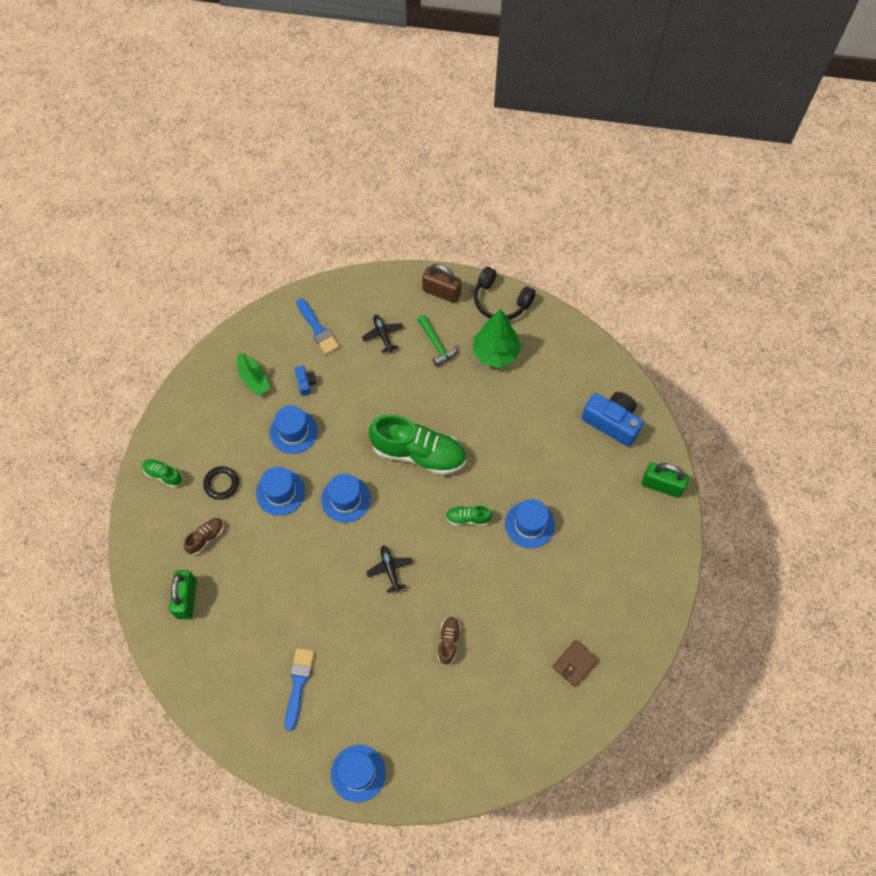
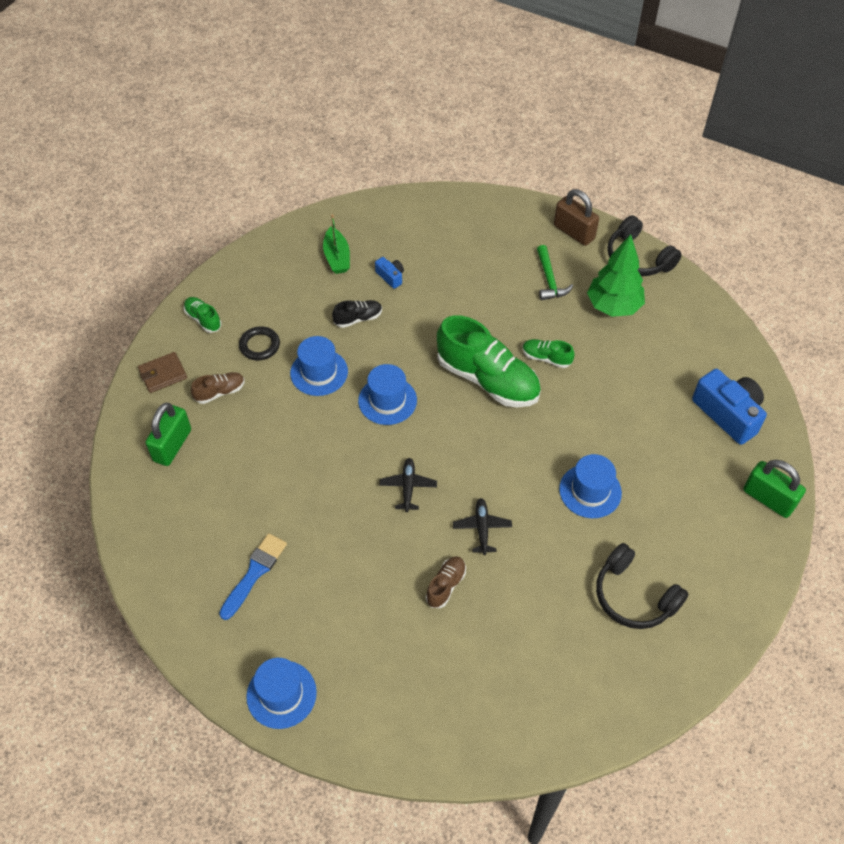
camera: 20 degrees right, 10 degrees down
(293, 432) = (358, 318): blue hat -> black shoe
(305, 383) = (390, 277): blue camera -> blue camera turned 45 degrees counterclockwise
(317, 329) = (424, 230): blue brush -> none
(383, 335) = (493, 255): black plane -> black plane (482, 528)
(468, 518) = (519, 462): green shoe -> green shoe (546, 358)
(574, 664) = (591, 662): brown wallet -> brown wallet (163, 374)
(589, 600) = (634, 596): none -> black headphones

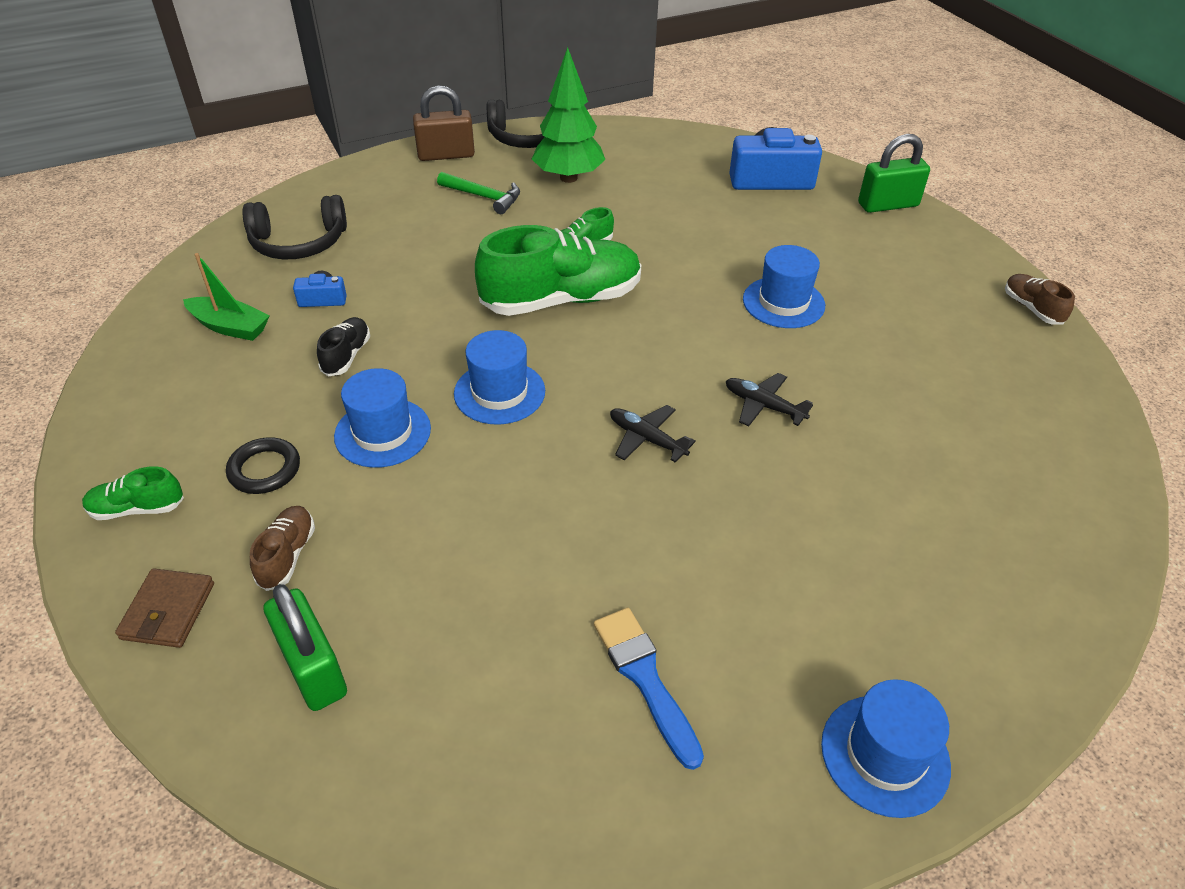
camera: 55 degrees left, 10 degrees down
(446, 585) = (822, 478): brown shoe -> brown shoe (1032, 308)
(634, 596) = (942, 338): black headphones -> black headphones (299, 243)

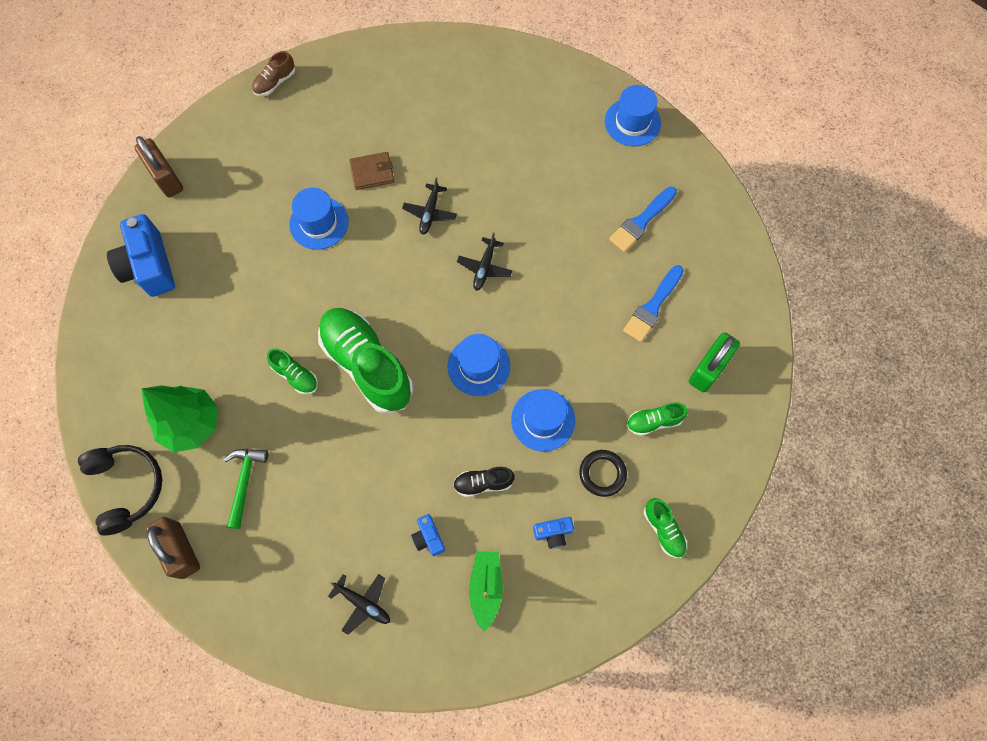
camera: 110 degrees left, 25 degrees up
(168, 611) = (715, 461): brown wallet -> brown wallet (372, 172)
(236, 398) = (553, 533): none -> blue camera
(287, 555) = (654, 421): brown shoe -> green shoe
(299, 243) = (363, 603): black headphones -> black plane
(471, 629) = (652, 306): none -> blue brush
(888, 205) = (166, 178): green padlock -> brown padlock

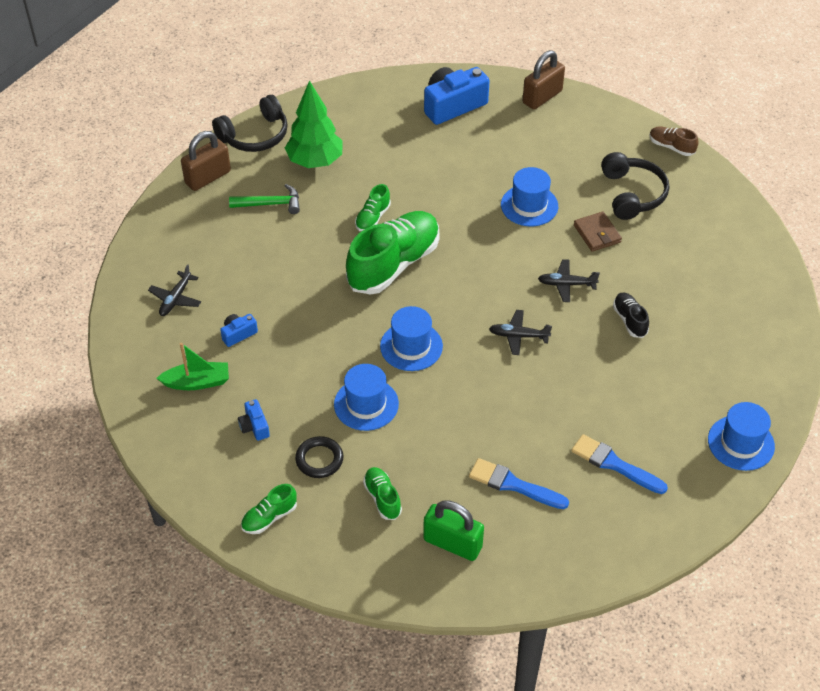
camera: 80 degrees right, 20 degrees down
(328, 131) = (632, 194): none -> black headphones
(483, 483) = (295, 366): black shoe -> black shoe (629, 320)

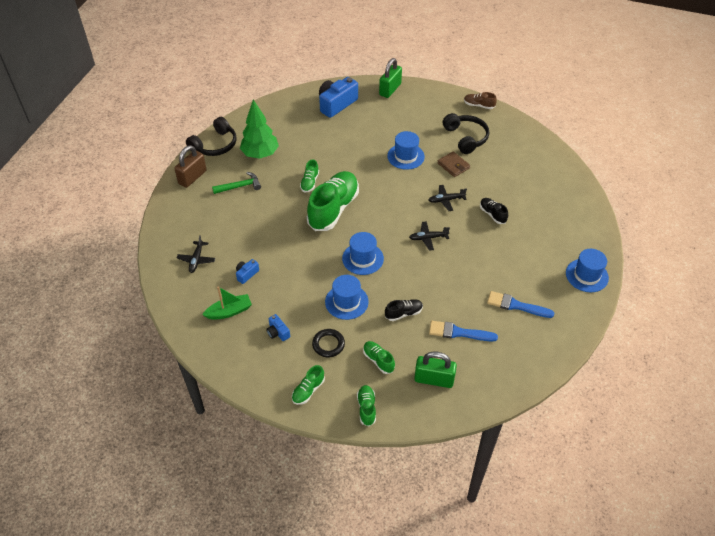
camera: 15 degrees left, 0 degrees up
(342, 561) = (366, 408): none -> green shoe
(442, 439) = (403, 313): none -> black shoe
(542, 97) = (390, 89): brown padlock -> green padlock

